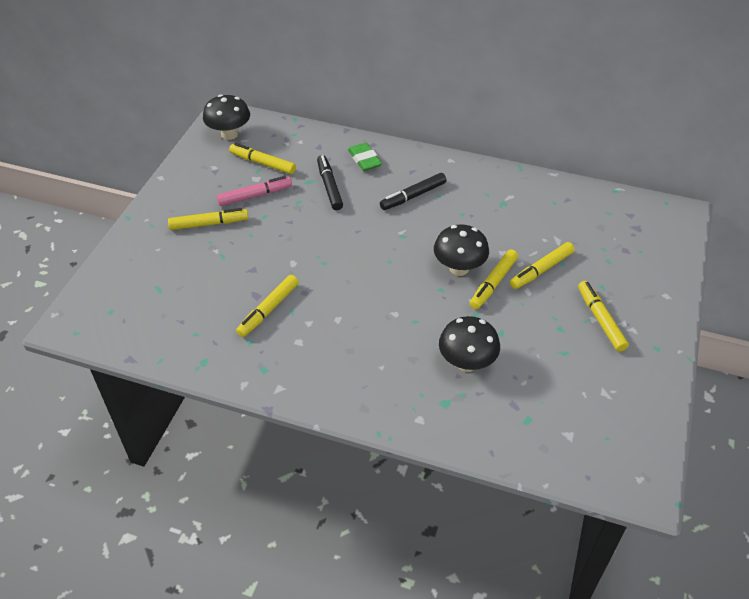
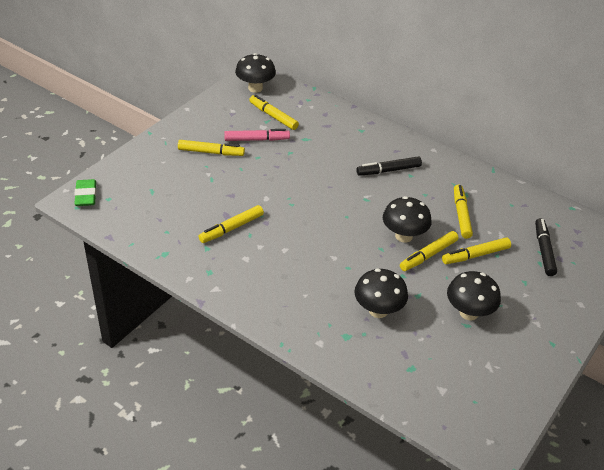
camera: 15 degrees right, 5 degrees down
(329, 187) = (320, 147): black marker -> black marker (543, 250)
(364, 160) = (359, 132): green eraser -> green eraser (86, 195)
(560, 338) = (469, 313): none -> black mushroom
(600, 320) = (511, 308): yellow marker -> yellow marker (461, 215)

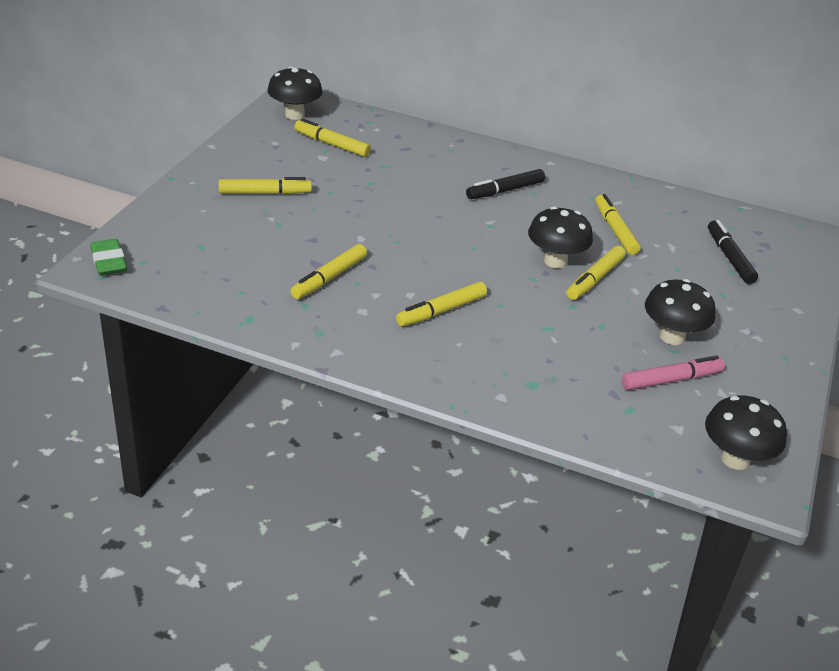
camera: 15 degrees left, 5 degrees down
(256, 139) = (320, 172): pink marker -> pink marker (671, 380)
(378, 310) = (560, 349): black mushroom -> black mushroom (735, 459)
(475, 255) = (652, 272): yellow marker -> yellow marker (441, 311)

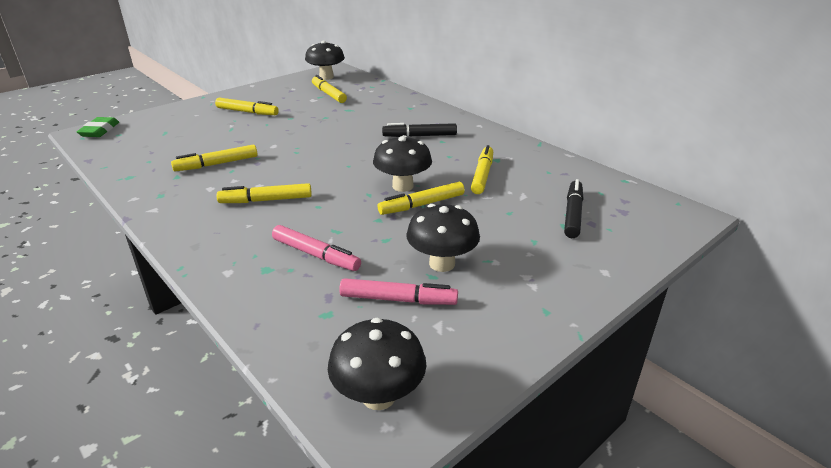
camera: 30 degrees right, 5 degrees down
(559, 357) = (316, 254): none -> pink marker

